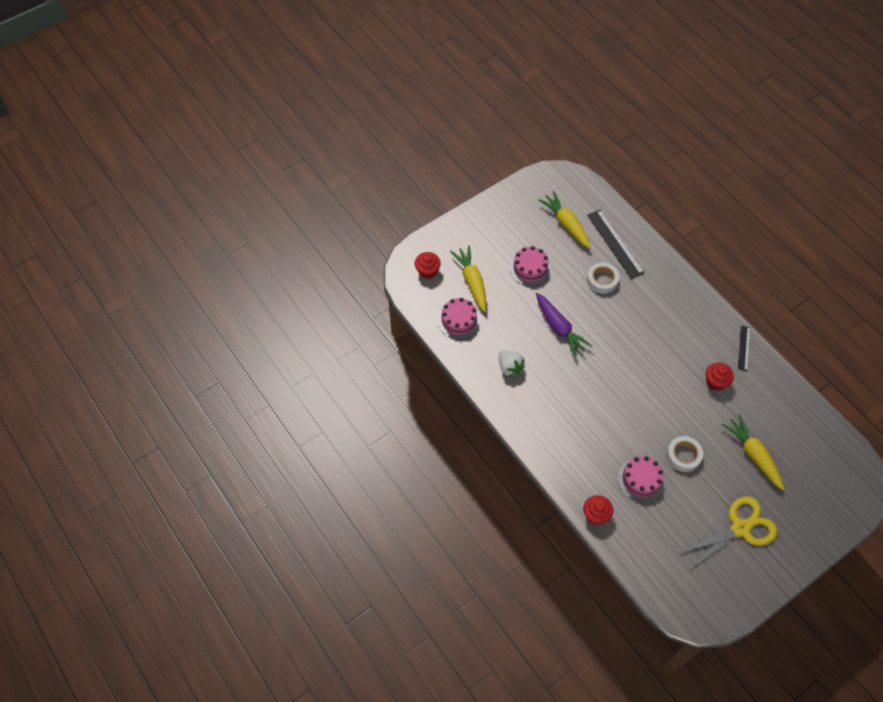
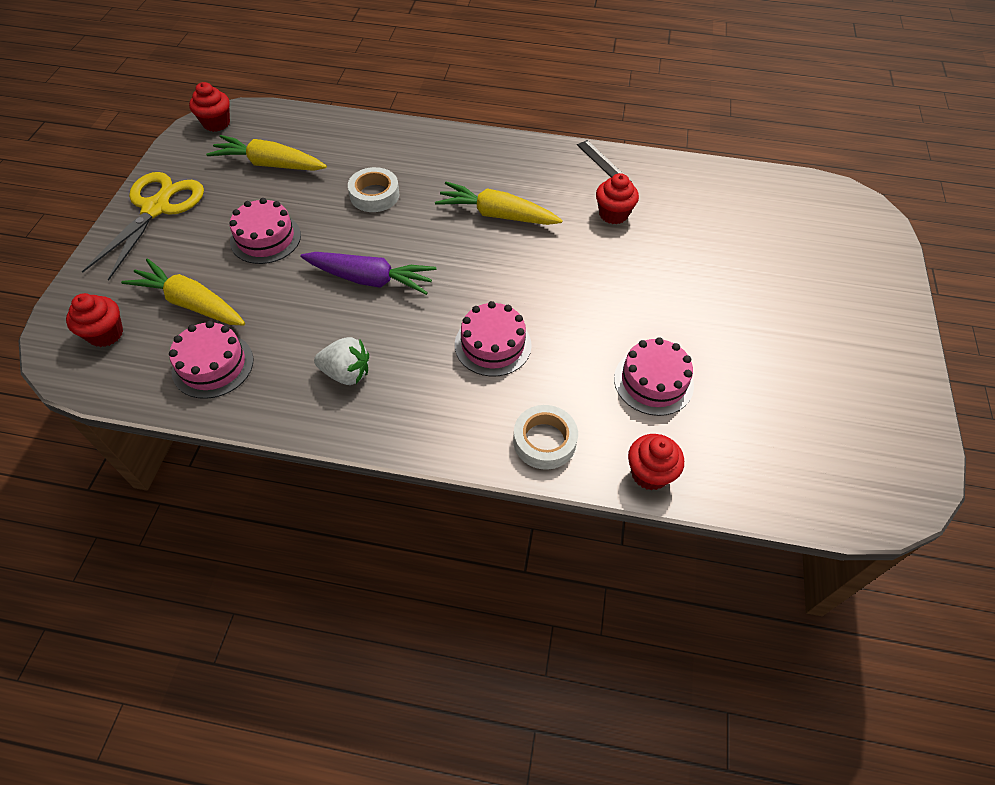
camera: 45 degrees left, 5 degrees down
(560, 177) = (216, 123): none -> red cupcake
(585, 404) = (493, 344): none -> pink cake
(615, 243) = (353, 150): black ruler -> none
(683, 455) = (667, 315): white tape -> white tape (544, 441)
(740, 528) = (814, 346): yellow scissors -> yellow scissors (156, 208)
(753, 454) = (733, 258): yellow carrot -> yellow carrot (497, 215)

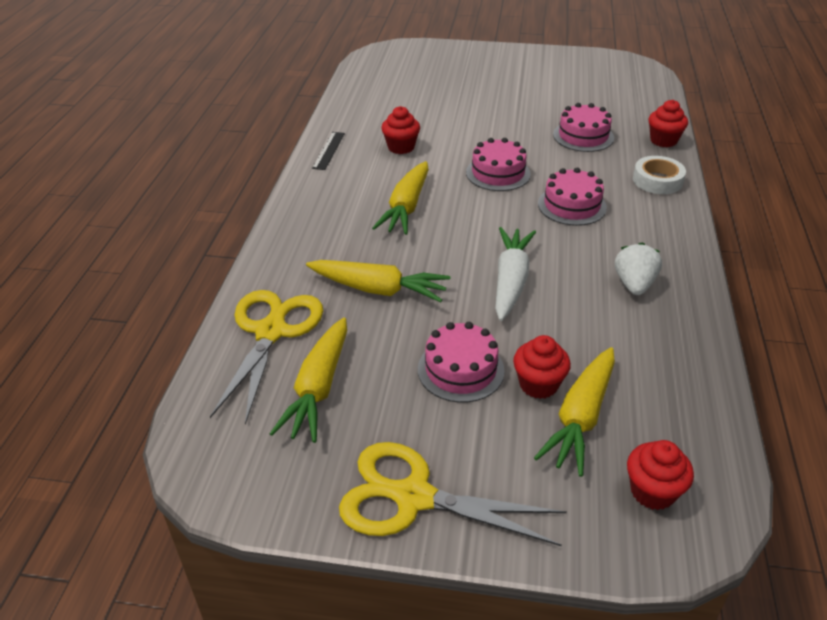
camera: 90 degrees left, 15 degrees down
(213, 365) = (661, 380): pink cake -> pink cake (498, 173)
(216, 123) = (213, 467): red cupcake -> red cupcake (538, 384)
(336, 140) = (271, 332): none -> yellow scissors
(370, 279) = (511, 280): purple carrot -> white carrot
(374, 195) = (378, 289): white tape -> yellow carrot
(603, 163) = (329, 150): black ruler -> black ruler turned 45 degrees counterclockwise

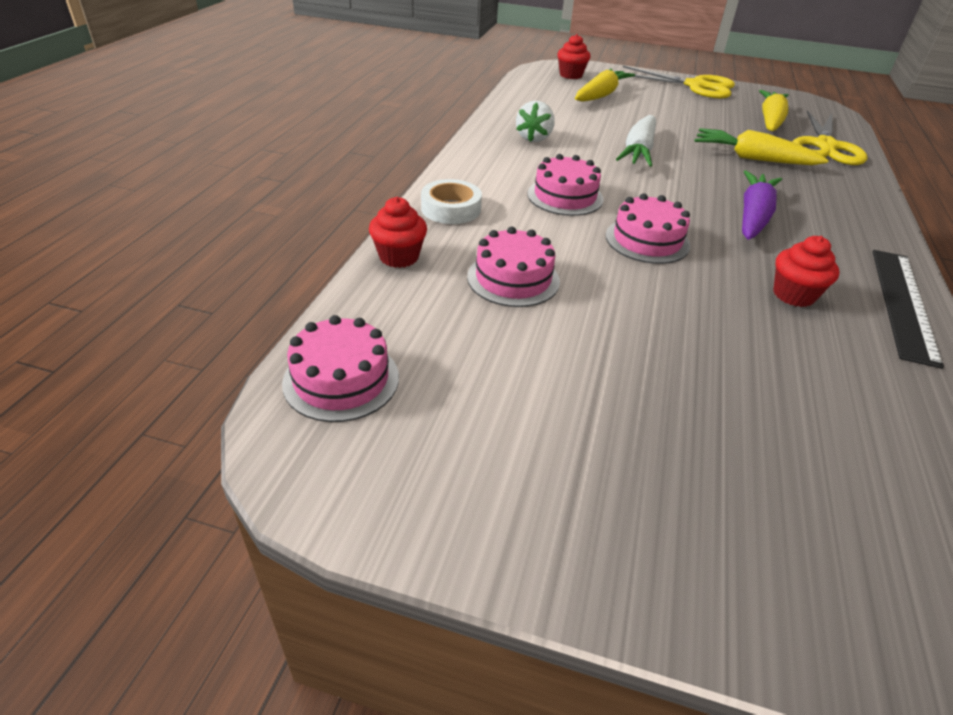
camera: 175 degrees left, 0 degrees up
(329, 150) = (902, 303): black ruler -> black ruler, size x1.79
(406, 207) = (753, 216): yellow carrot -> purple carrot
(460, 370) = (676, 117): pink cake -> pink cake (341, 379)
(538, 384) = (624, 107): red cupcake -> none

